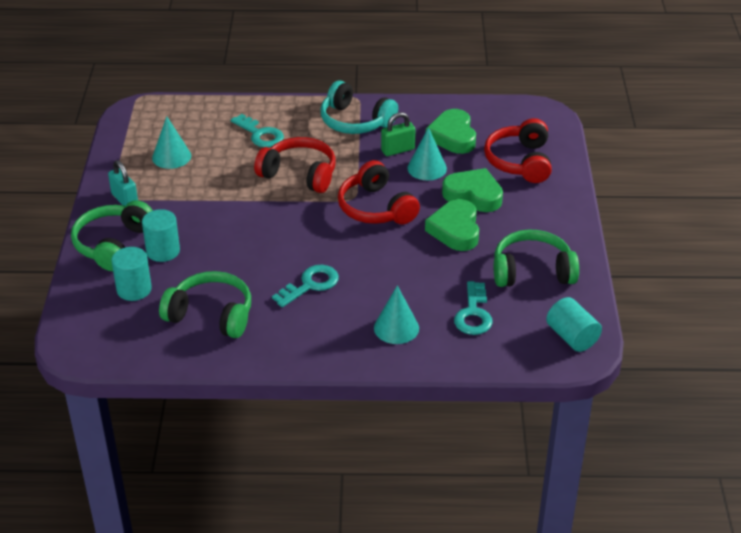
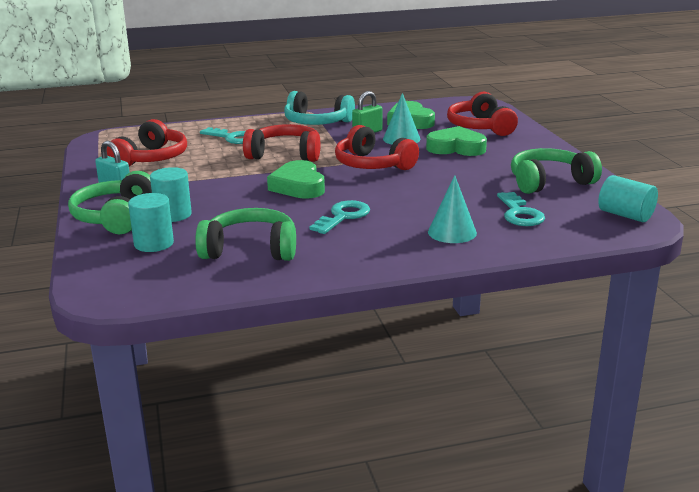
camera: 15 degrees left, 15 degrees down
(171, 156) = (151, 158): turquoise cone -> red headphones
(455, 230) = (457, 168): green heart -> green heart (298, 186)

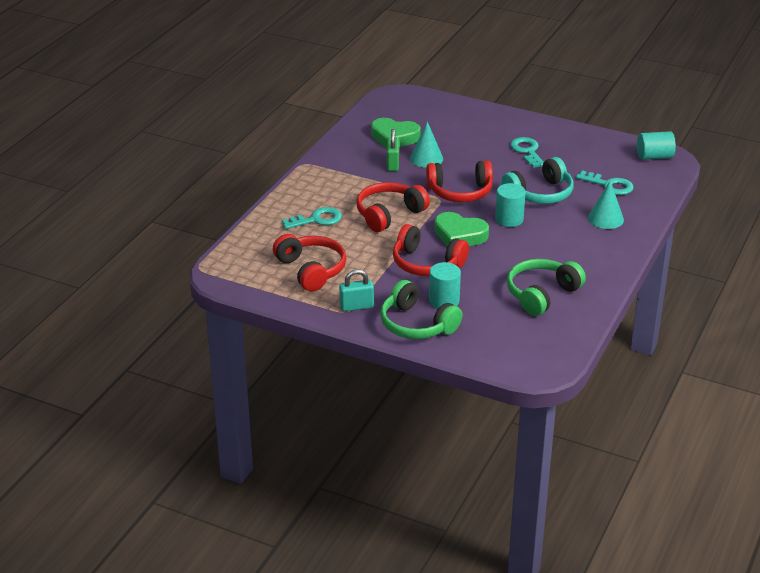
camera: 50 degrees left, 10 degrees up
(154, 244) = (485, 325): turquoise cylinder -> turquoise cylinder (509, 219)
(317, 122) = (337, 172): turquoise headphones -> turquoise headphones (540, 194)
(343, 216) = (534, 242): turquoise key -> turquoise key (527, 151)
(456, 148) = (475, 149): green heart -> none
(480, 127) = (449, 120): red headphones -> red headphones (426, 264)
(549, 182) = (577, 151): green headphones -> none

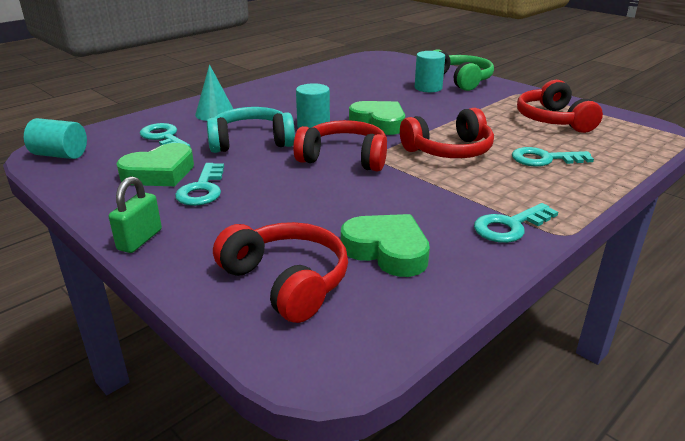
camera: 160 degrees left, 5 degrees down
(333, 162) = (510, 226): none -> turquoise key
(356, 306) = (510, 94): turquoise padlock -> none
(392, 164) = (414, 206): green padlock -> green padlock (140, 240)
(426, 158) = (357, 206): turquoise cone -> none
(426, 264) = (429, 109): red headphones -> red headphones (287, 281)
(541, 294) = (341, 81): green headphones -> none
(568, 157) = (159, 173): none -> green heart

